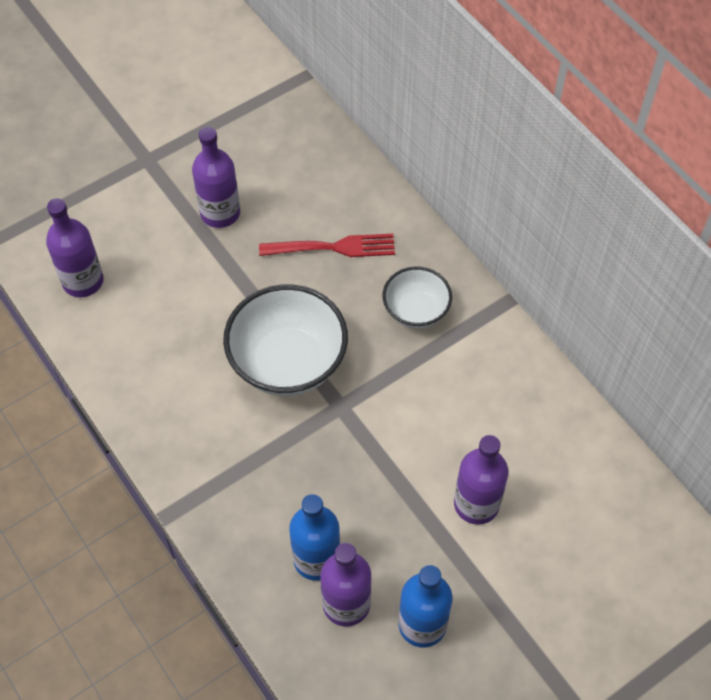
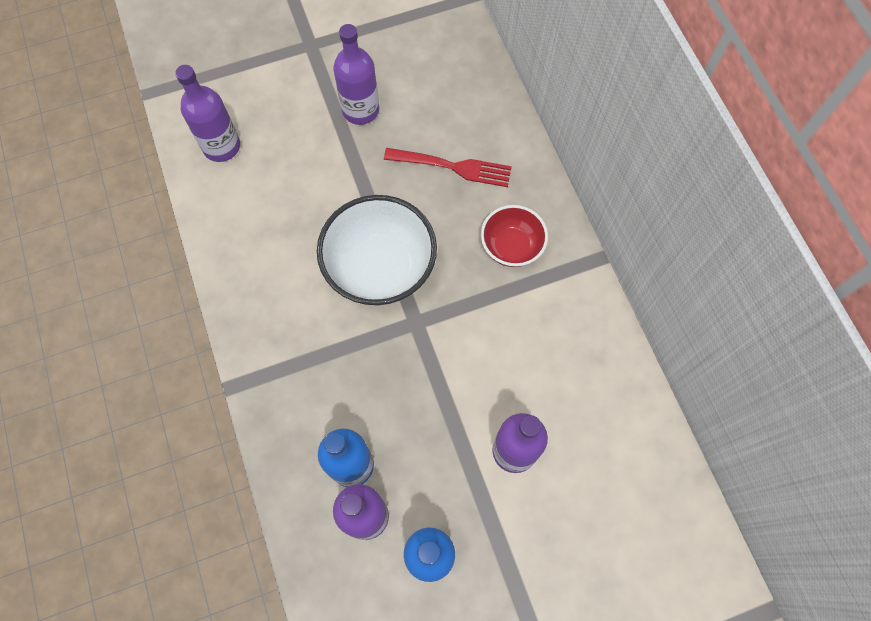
camera: 15 degrees right, 10 degrees up
(416, 311) = (511, 247): white bowl -> red bowl

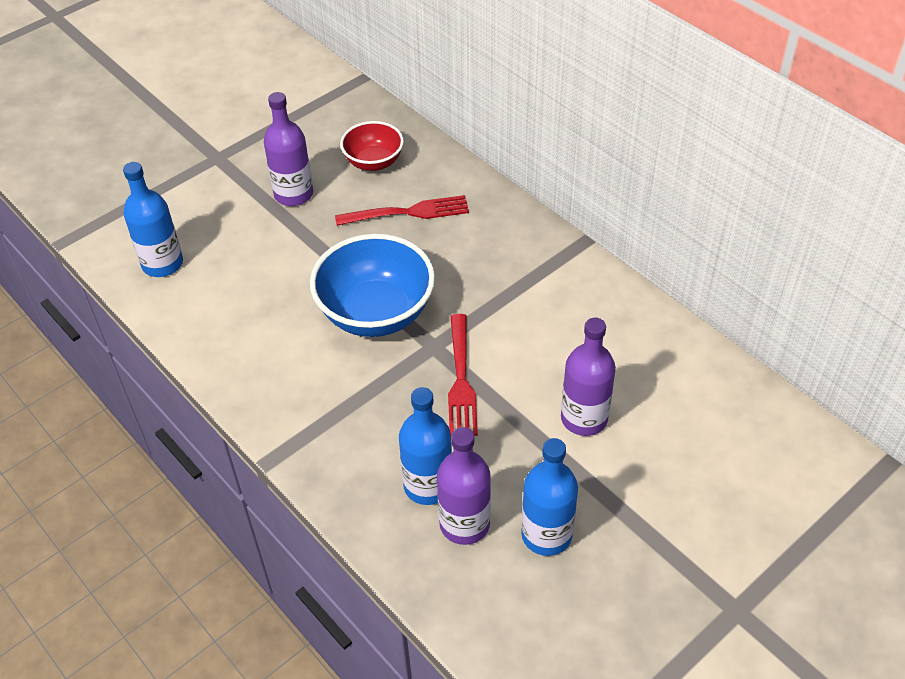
camera: 20 degrees left, 20 degrees down
(221, 146) = (162, 264): purple bottle -> blue bottle
(380, 268) = (376, 313): white bowl -> blue bowl
(424, 366) = (460, 379): none -> red fork
(511, 247) = (496, 257): red bowl -> red bowl (373, 162)

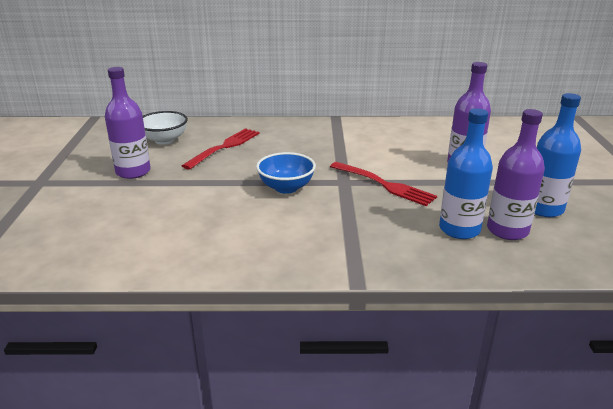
camera: 50 degrees left, 20 degrees down
(162, 264) = (83, 245): blue bottle -> none
(373, 162) = (164, 140): red bowl -> white bowl
(376, 313) = (286, 187): blue bowl -> blue bowl, size x0.58

